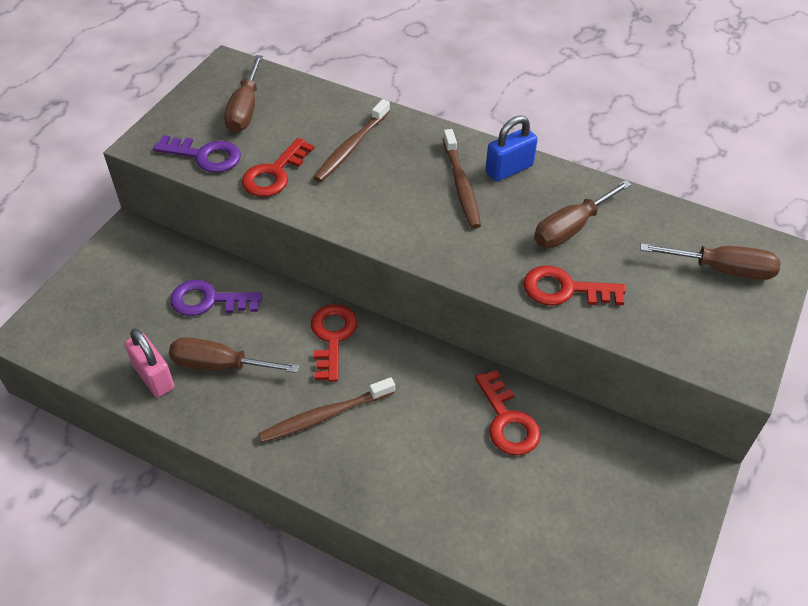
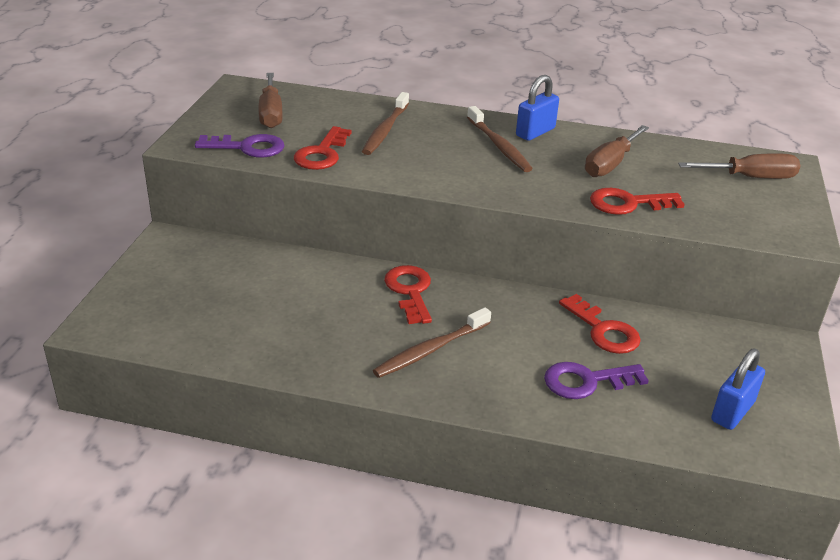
camera: 15 degrees left, 15 degrees down
(154, 377) = (244, 343): pink padlock -> none
(209, 300) = (274, 279): purple key -> purple key (586, 381)
(220, 365) = (308, 326): brown screwdriver -> none
(598, 551) = (732, 411): none -> blue padlock

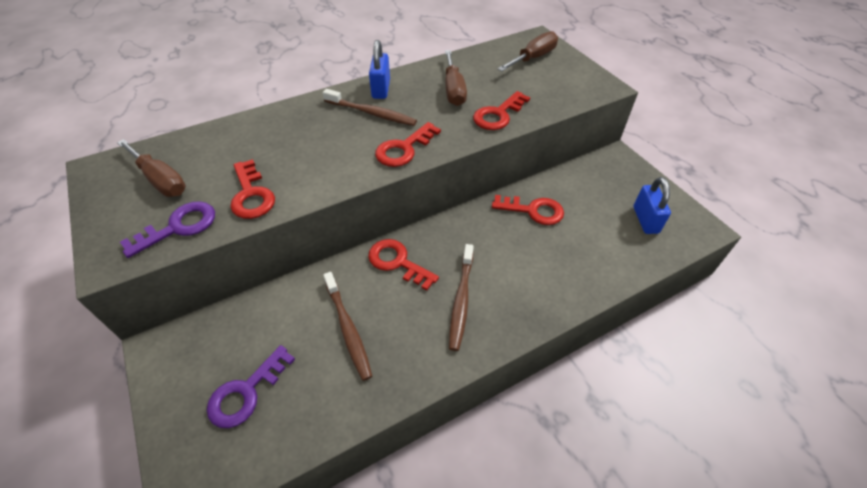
camera: 40 degrees left, 15 degrees up
(385, 130) = (276, 144): brown toothbrush -> brown toothbrush (348, 328)
(491, 184) = (404, 149): none -> red key
(586, 381) = (565, 254): purple key -> purple key (246, 392)

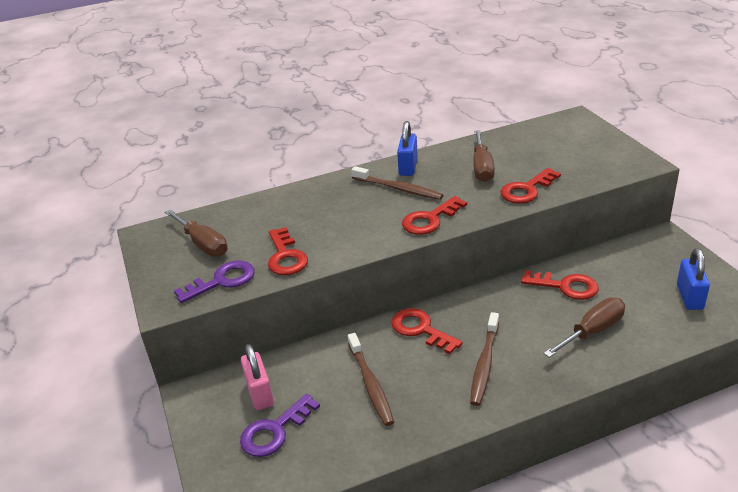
camera: 10 degrees right, 15 degrees down
(231, 345) = (260, 393): none -> pink padlock
(533, 58) = (568, 137): brown screwdriver -> brown screwdriver (592, 331)

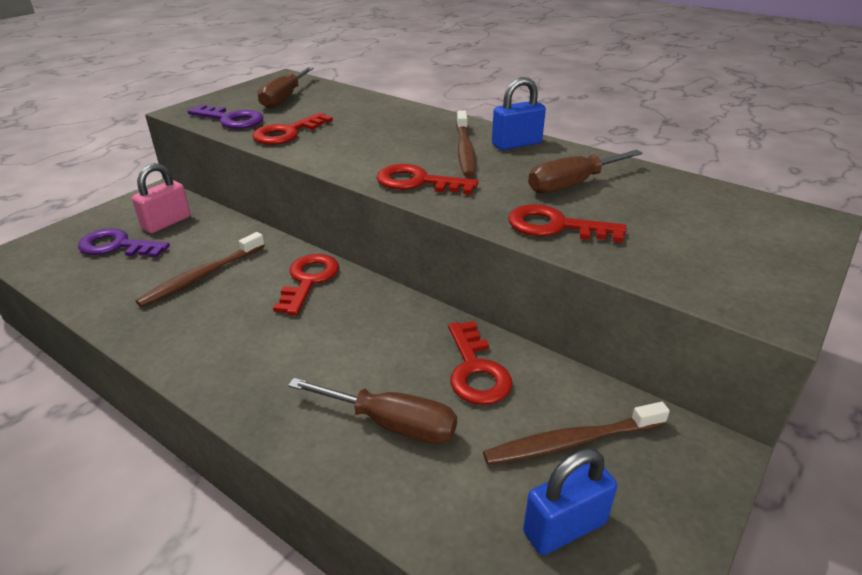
camera: 55 degrees right, 0 degrees up
(485, 364) = (271, 343): brown toothbrush -> brown toothbrush (572, 442)

